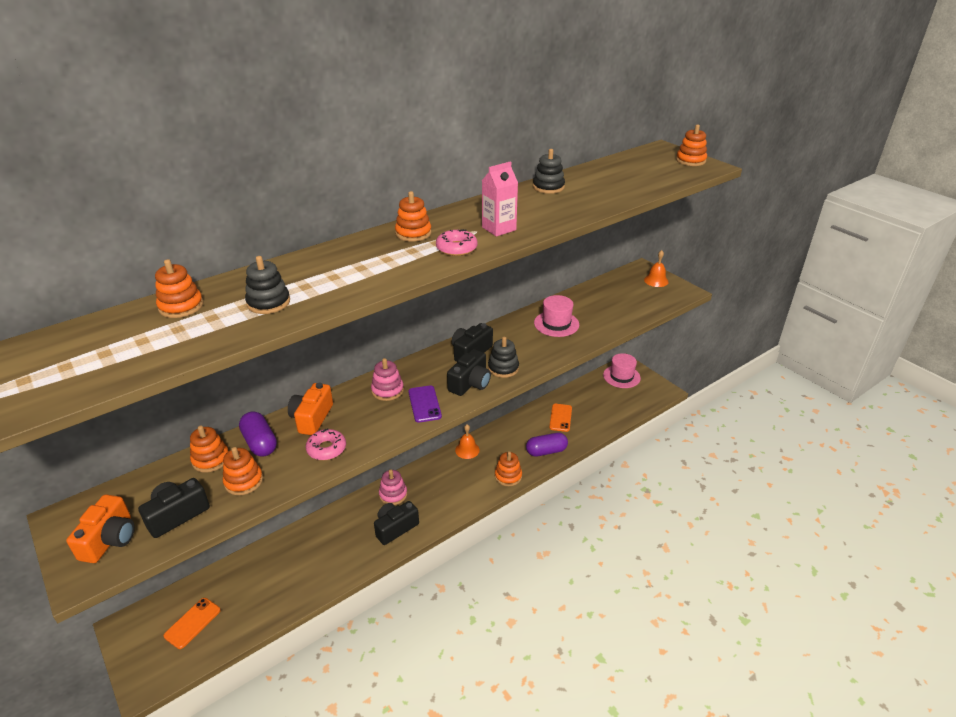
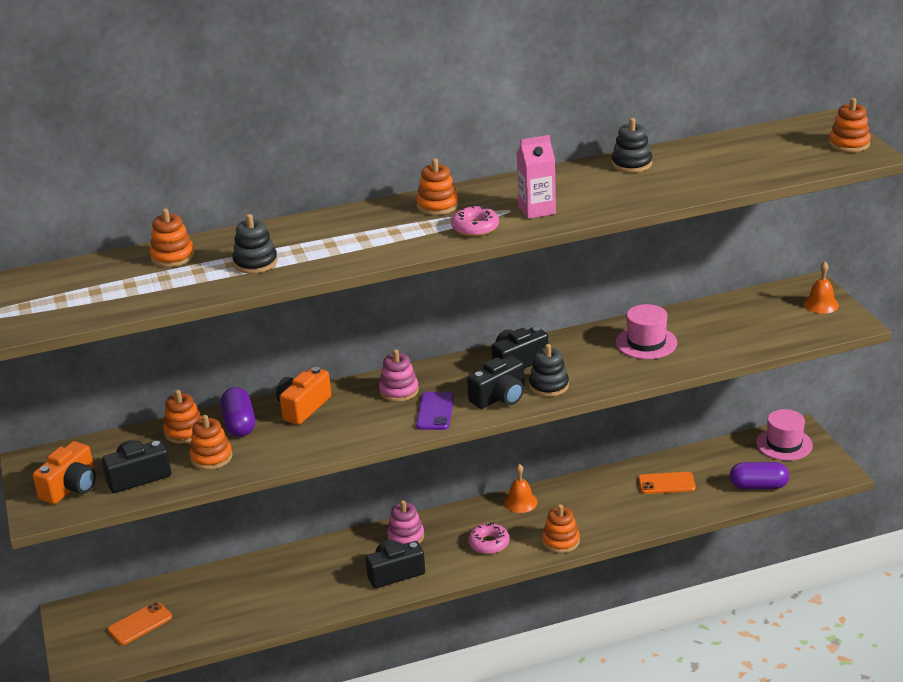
camera: 20 degrees right, 5 degrees down
(326, 449) = (307, 440): pink donut -> pink donut (489, 543)
(546, 451) = (626, 521): purple capsule -> purple capsule (758, 486)
(560, 418) = (666, 483): orange phone -> orange phone turned 60 degrees clockwise

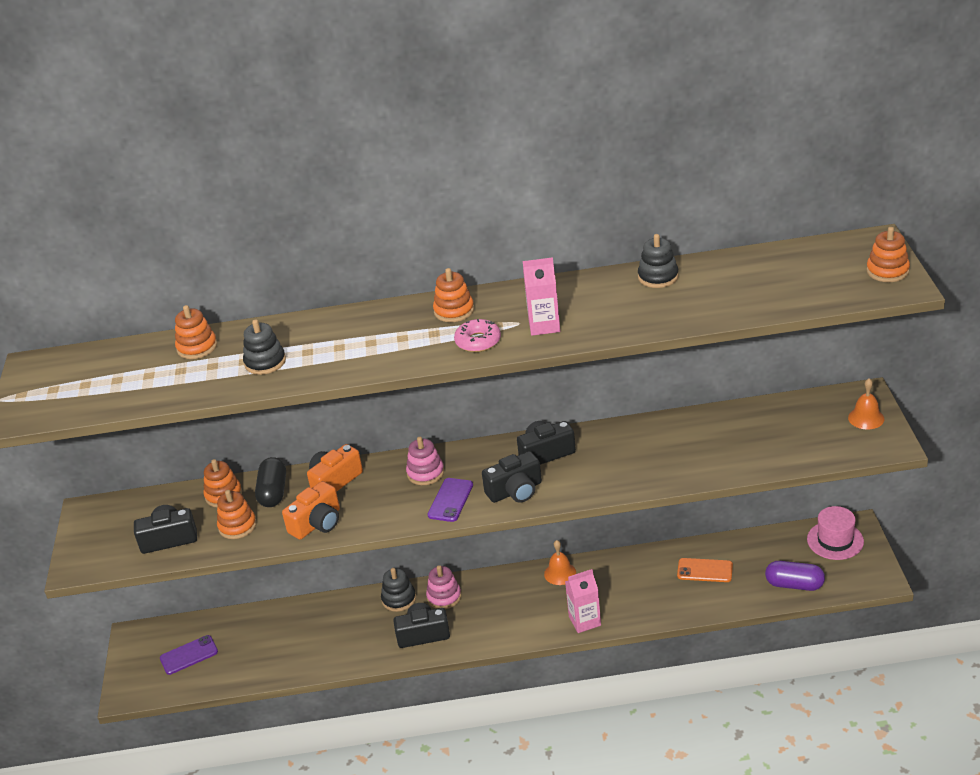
camera: 15 degrees right, 5 degrees up
(71, 487) = (110, 542): orange camera -> orange camera (317, 523)
(140, 624) = (189, 655): orange phone -> purple phone
(239, 424) = (273, 492): purple capsule -> black capsule
(489, 543) = (517, 614): pink donut -> none
(549, 386) = (565, 484): black stacking toy -> black stacking toy (399, 599)
(561, 541) = (584, 621): orange stacking toy -> pink carton
(646, 343) = (675, 445): pink hat -> none

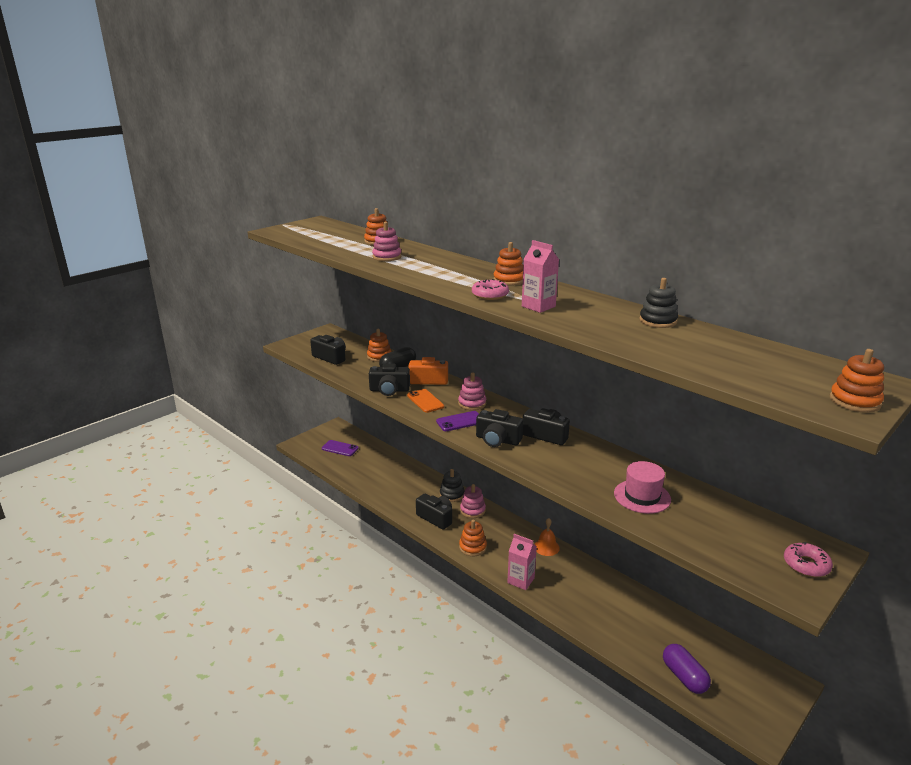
camera: 45 degrees right, 10 degrees down
(237, 526) = (361, 370): orange stacking toy -> orange stacking toy (472, 547)
(265, 362) = (387, 257): black stacking toy -> pink stacking toy
(317, 523) = (389, 390): orange camera -> black camera
(705, 570) = (634, 616): orange phone -> orange phone (425, 401)
(835, 540) = (759, 678): pink hat -> pink hat (642, 496)
(866, 418) = (806, 565): orange bell -> pink donut

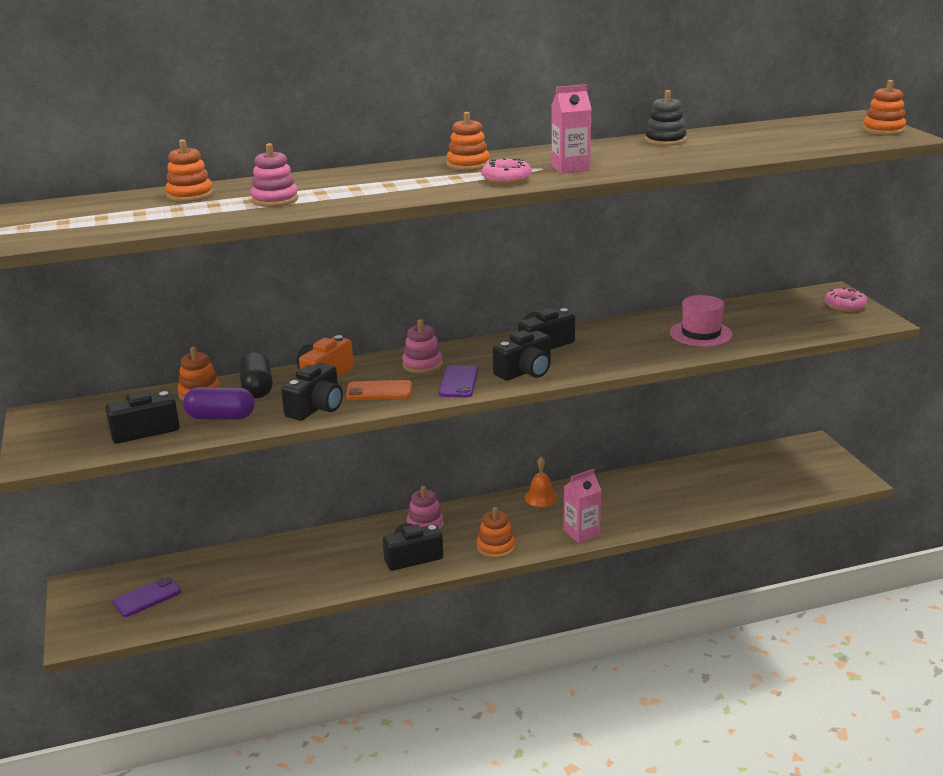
camera: 60 degrees left, 0 degrees up
(452, 494) = (376, 530): black stacking toy -> none
(684, 677) = (778, 489): purple capsule -> purple capsule (221, 417)

